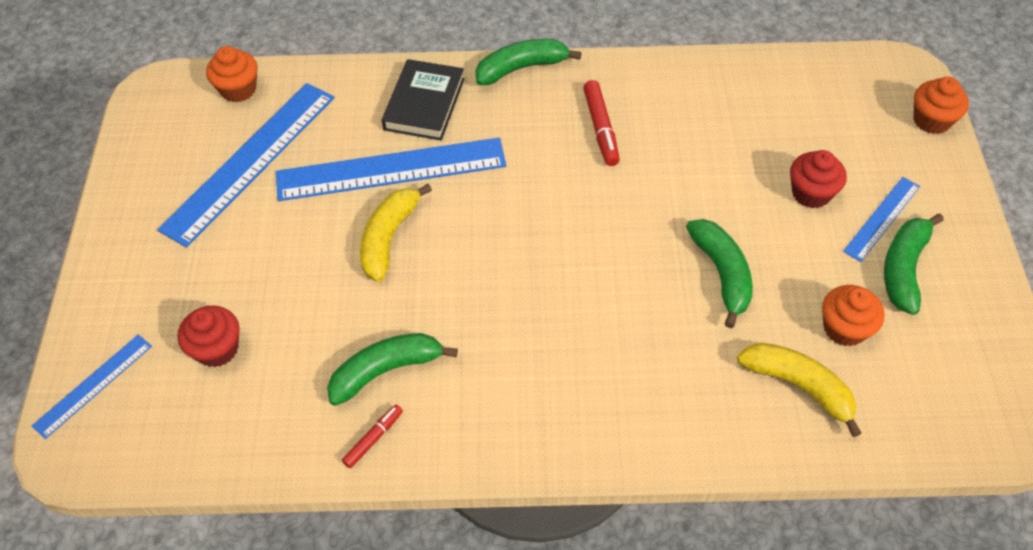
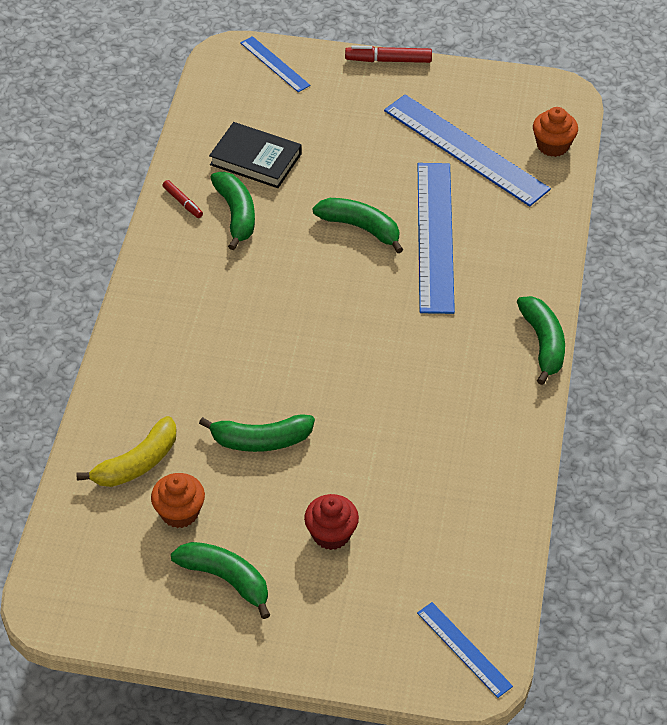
camera: 100 degrees right, 5 degrees down
(217, 349) = (285, 125): red cupcake -> none
(389, 238) = (361, 228): yellow banana -> green banana
(424, 104) = (509, 266): black book -> black book (255, 159)
(600, 128) = (450, 389): red marker -> red marker (388, 60)
(882, 218) = (286, 582): blue ruler -> blue ruler (464, 649)
(931, 120) = (399, 673): orange cupcake -> none

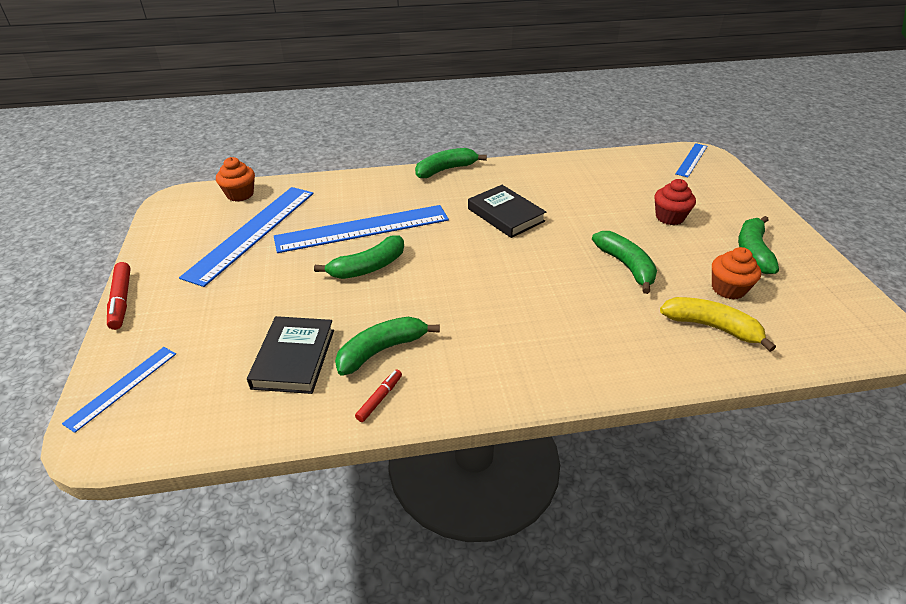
camera: 110 degrees left, 10 degrees down
(361, 228) = (368, 267): green banana -> green banana turned 135 degrees counterclockwise
(408, 369) = (505, 215): none -> black book

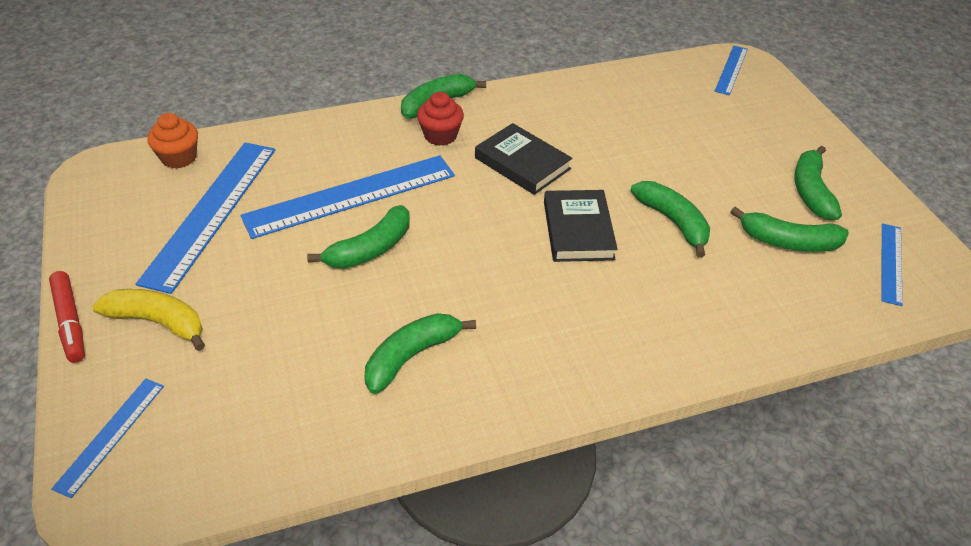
camera: 10 degrees left, 5 degrees up
(294, 358) = (309, 377): black book -> black book (578, 230)
(380, 398) = (422, 416): red marker -> none
(669, 217) = (714, 152): red cupcake -> red cupcake (440, 135)
(711, 327) = (774, 291): yellow banana -> yellow banana (158, 322)
(728, 289) = (788, 242): orange cupcake -> green banana
(823, 313) = (891, 263): none -> blue ruler

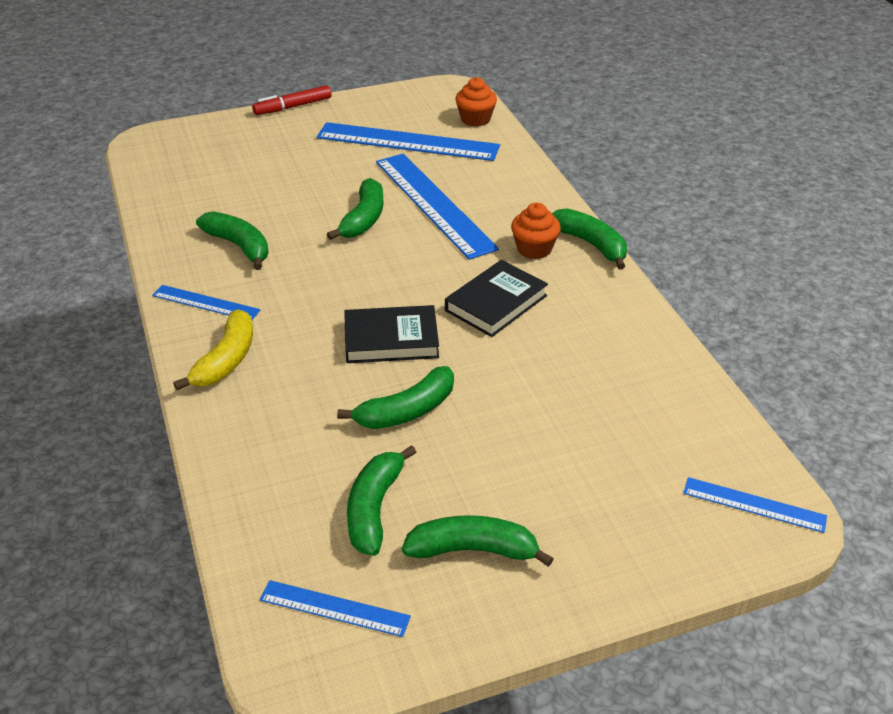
camera: 90 degrees right, 5 degrees down
(110, 435) = (193, 136): blue ruler -> blue ruler (206, 303)
(158, 322) = (289, 137): yellow banana -> yellow banana (226, 360)
(370, 249) = (363, 219): green banana -> green banana turned 120 degrees counterclockwise
(440, 135) = (534, 249): red cupcake -> orange cupcake

